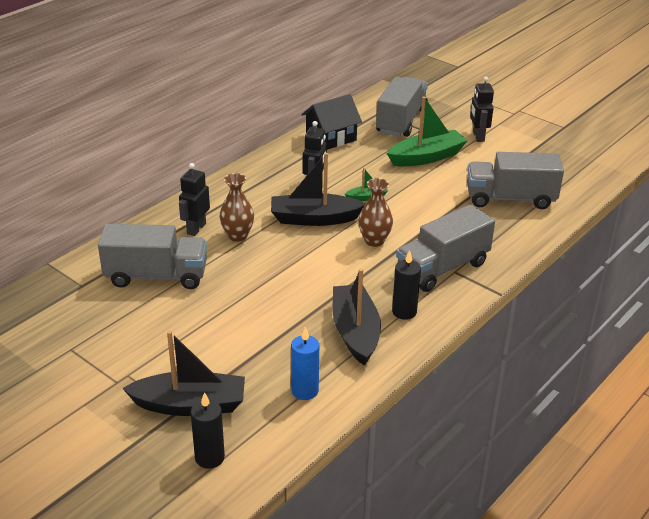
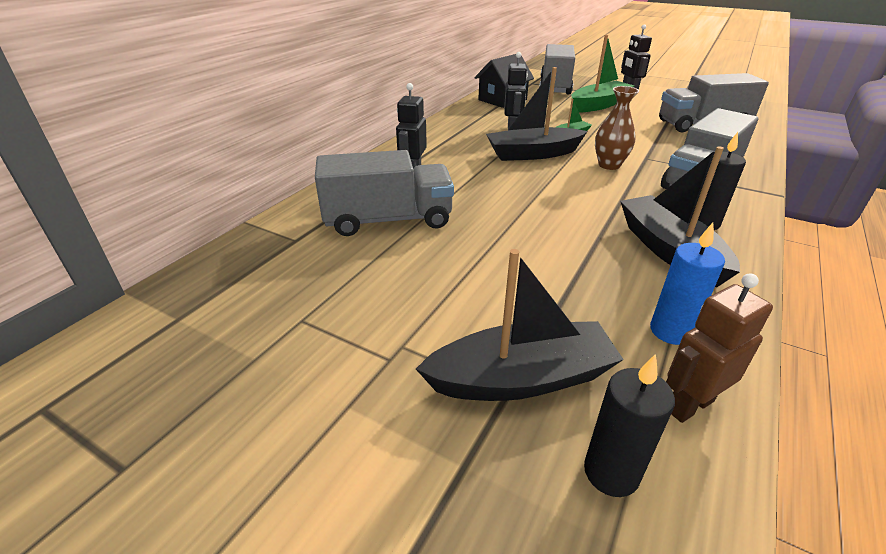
camera: 10 degrees left, 0 degrees up
(237, 236) = (462, 174): brown vase -> none
(279, 433) = (689, 405): none -> brown robot

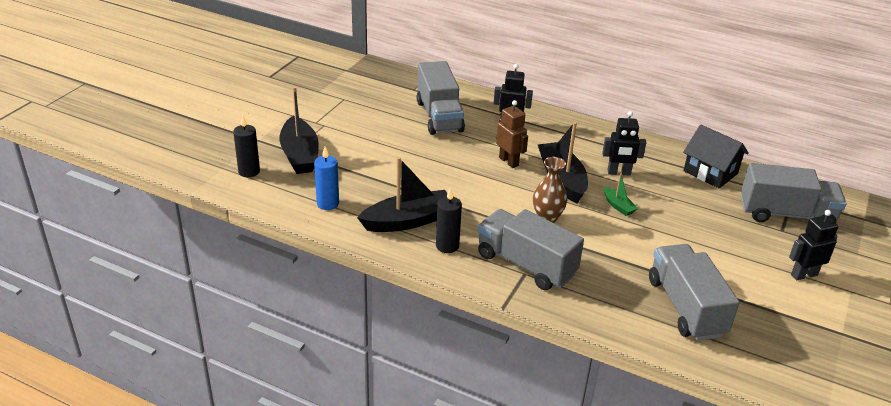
camera: 85 degrees right, 0 degrees up
(598, 105) = (724, 238): green boat -> none
(689, 405) = (278, 198): brown robot -> brown robot (509, 161)

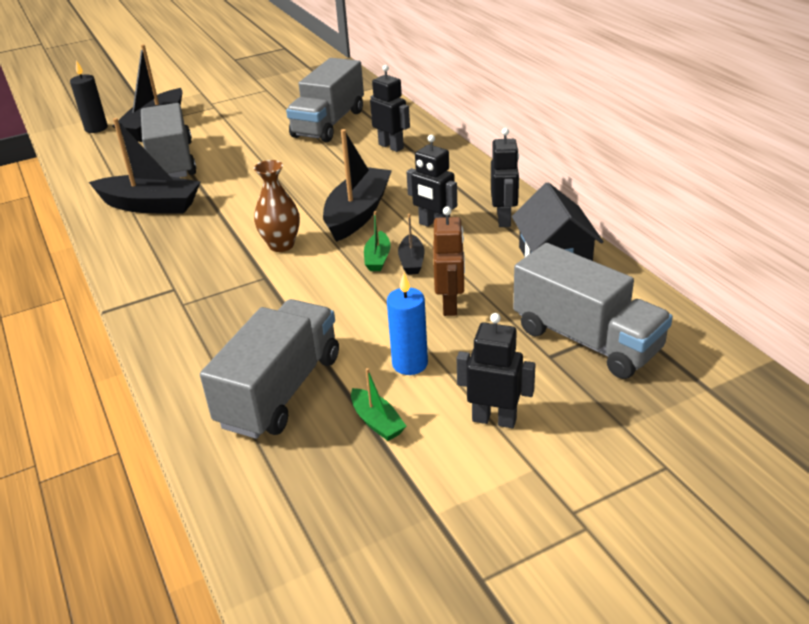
camera: 40 degrees right, 0 degrees up
(328, 203) = (111, 170): blue candle -> blue candle (410, 364)
(447, 246) = (146, 238): black candle -> none
(509, 161) = (330, 181): brown robot -> brown robot (450, 305)
(526, 265) = (187, 281): grey truck -> grey truck (172, 162)
(639, 201) = (411, 261): none -> black boat
(651, 155) = (504, 219): none -> black robot
(756, 301) = (377, 422): none -> green boat

